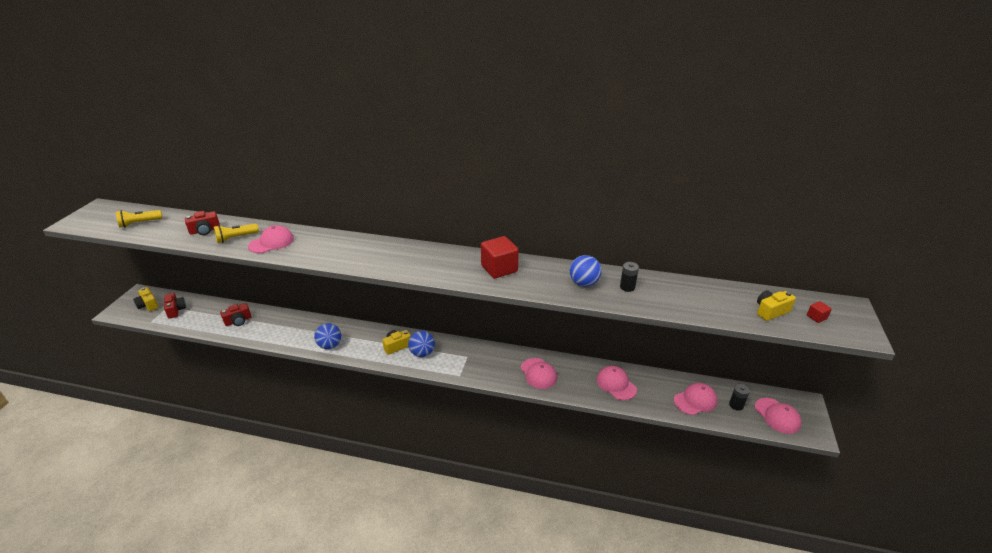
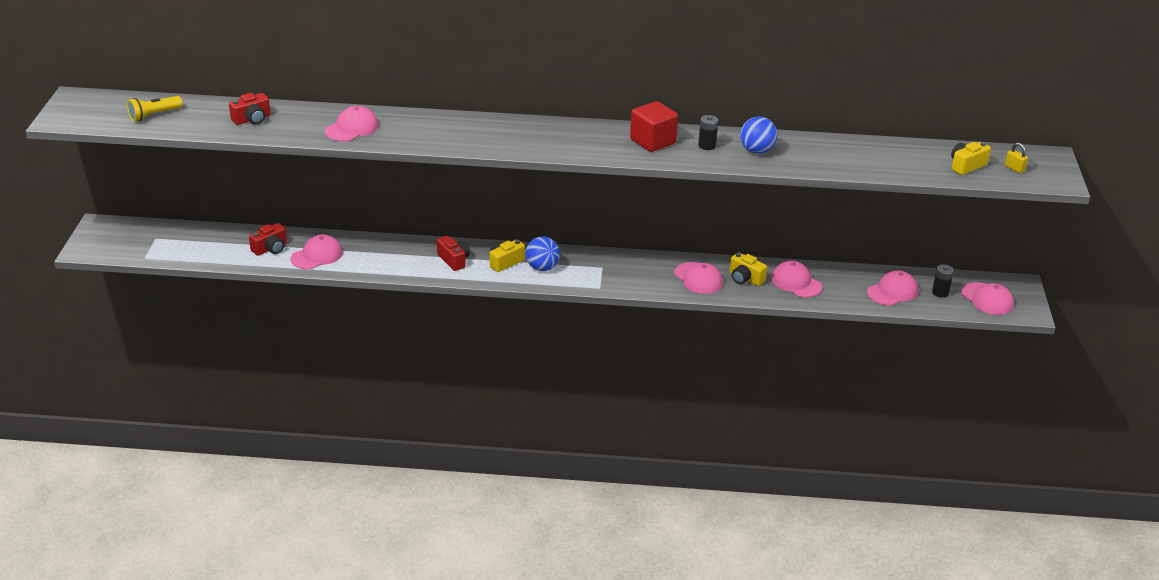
camera: 10 degrees left, 0 degrees up
(148, 305) = (125, 238): yellow camera -> yellow camera (745, 278)
(176, 310) = (171, 242): red camera -> red camera (454, 260)
(236, 238) = (301, 125): yellow flashlight -> none
(266, 329) = (317, 256): none -> pink cap
(330, 345) = (415, 268): blue ball -> none
(627, 287) = (807, 152): black battery -> black battery (707, 146)
(816, 317) = (1014, 168): red cube -> yellow padlock

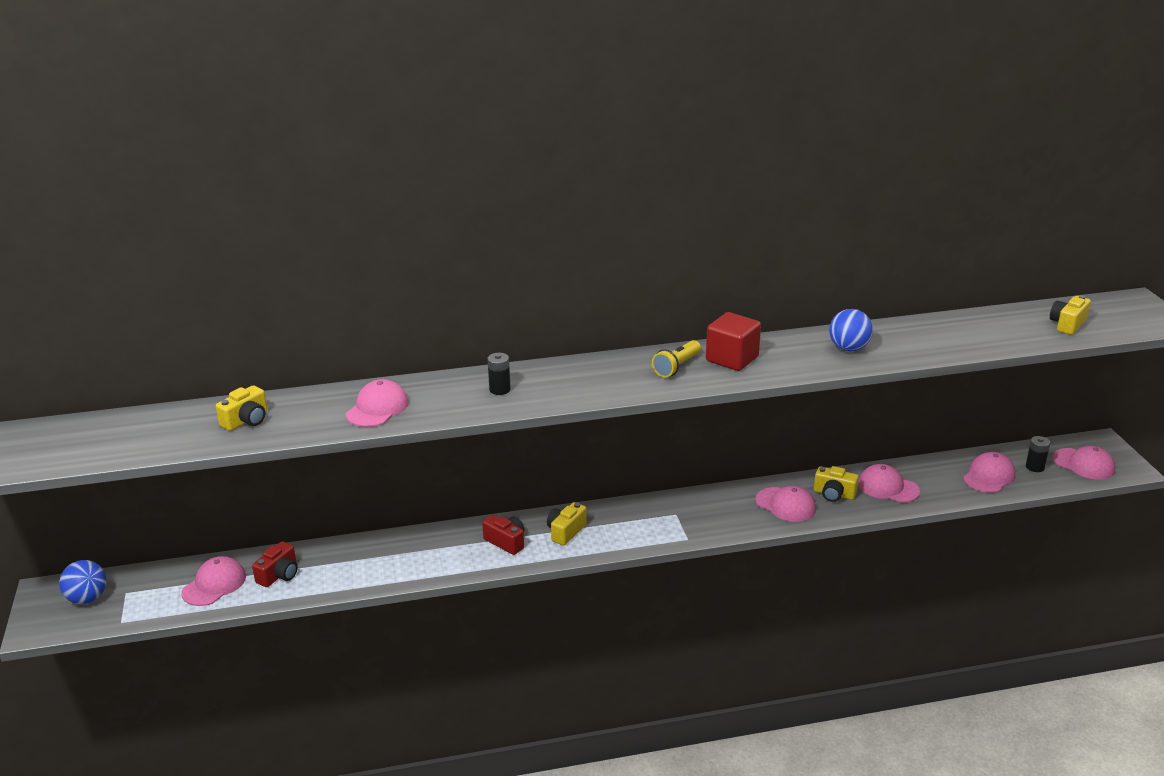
camera: 15 degrees left, 5 degrees down
(154, 115) = (115, 439): yellow flashlight -> yellow flashlight (676, 367)
(252, 119) = (246, 420): red camera -> yellow camera
(317, 256) = (340, 571): pink cap -> pink cap (214, 584)
(542, 268) = (611, 529): blue ball -> blue ball (87, 598)
(707, 146) = (792, 353): black battery -> black battery (499, 389)
(1014, 168) = (1114, 318): yellow padlock -> none

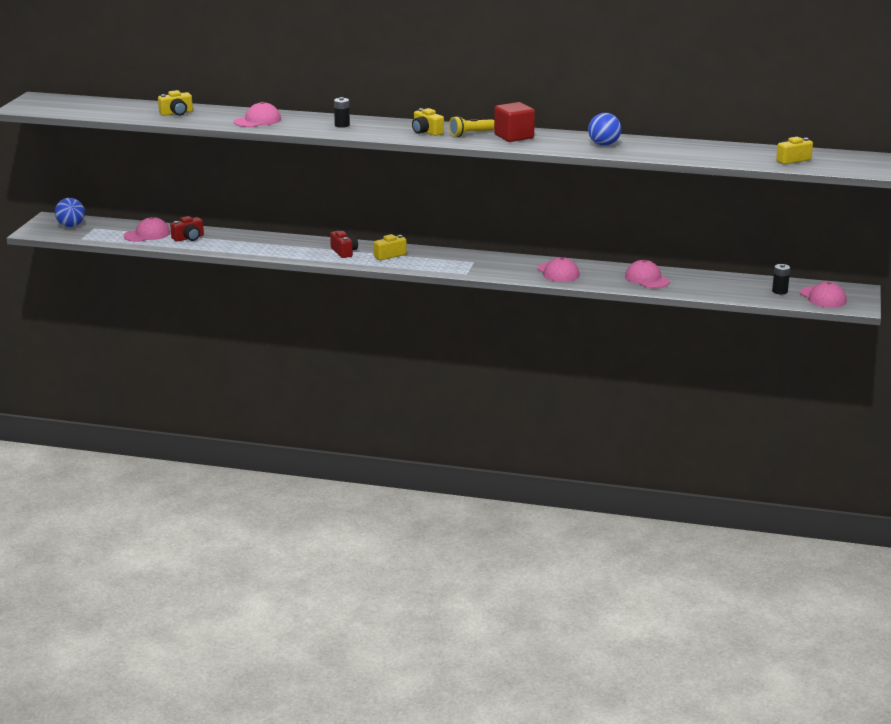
camera: 25 degrees right, 5 degrees down
(834, 494) = (601, 274): yellow camera -> yellow camera (426, 132)
(989, 476) = (735, 289): pink cap -> none

